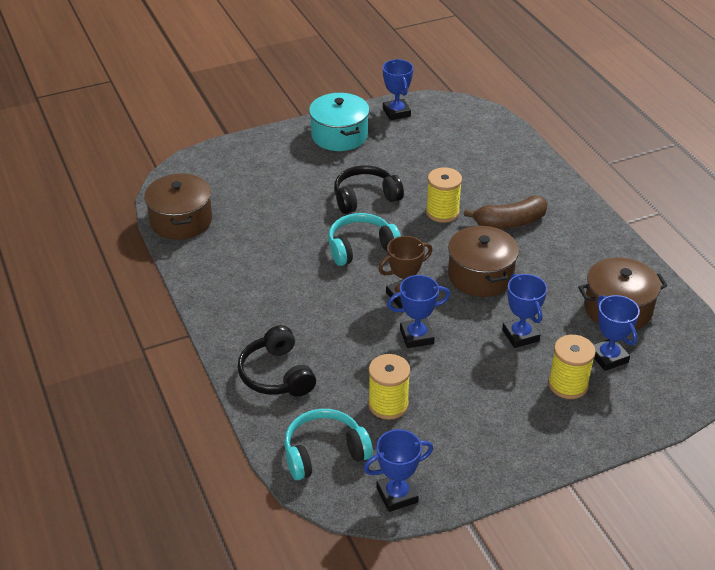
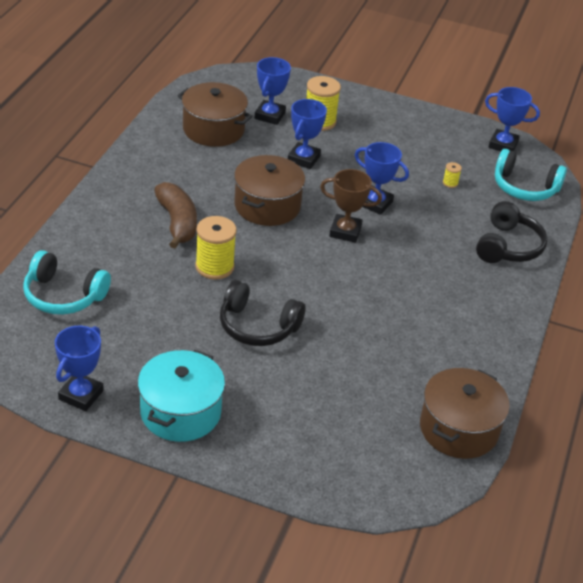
camera: 140 degrees left, 0 degrees up
(361, 247) = (326, 287): turquoise headphones -> turquoise headphones (63, 295)
(388, 404) = (450, 183): yellow spool -> yellow spool, size x0.45
(510, 222) = (177, 222): brown banana -> brown banana turned 45 degrees clockwise

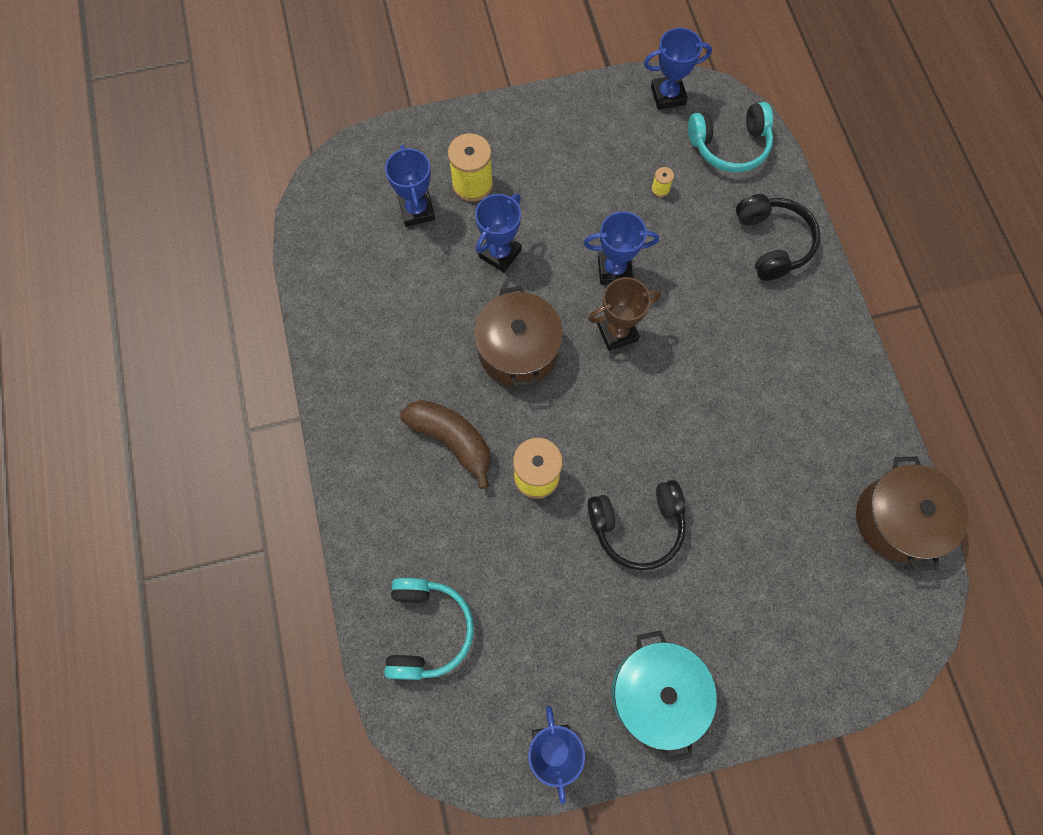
camera: 30 degrees left, 30 degrees up
(63, 295) = (427, 630): turquoise headphones -> turquoise headphones turned 75 degrees counterclockwise
(213, 129) = (377, 273): brown pot -> none
(303, 159) = (500, 253): blue trophy -> blue trophy turned 45 degrees clockwise

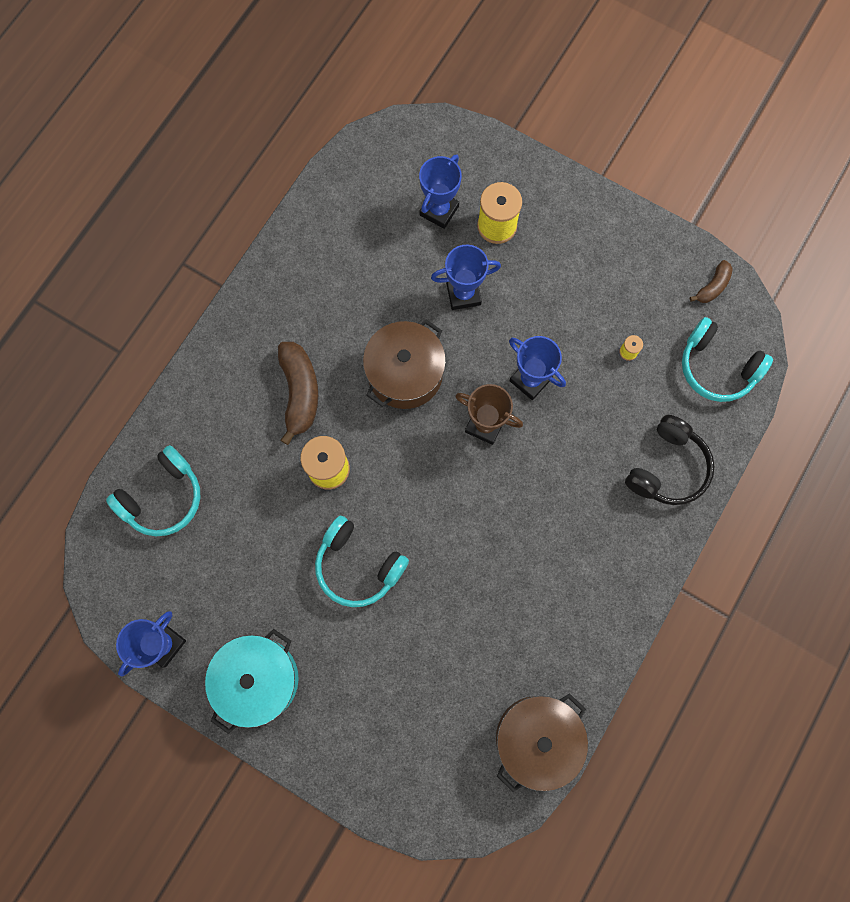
camera: 45 degrees right, 5 degrees up
(637, 526) = (358, 565): black headphones -> turquoise headphones
(668, 95) = (712, 286): blue trophy -> brown banana

